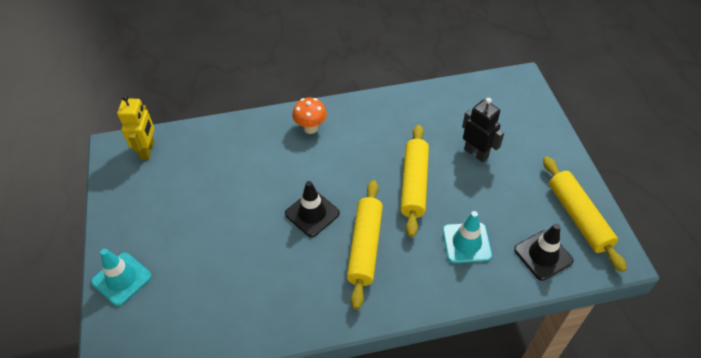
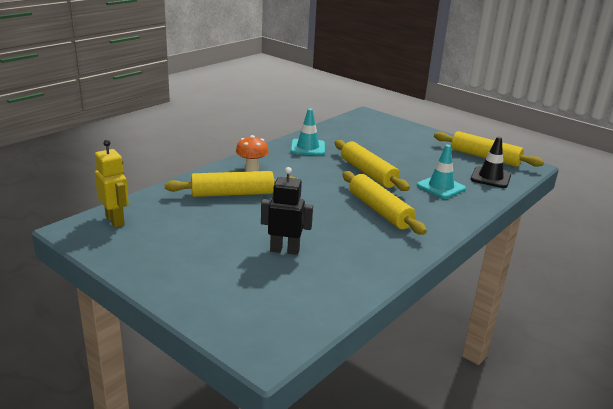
camera: 40 degrees left, 25 degrees down
(122, 279) = (200, 300): turquoise traffic cone -> turquoise traffic cone (307, 148)
(262, 157) = (232, 194): none -> yellow rolling pin
(312, 213) = (317, 208): black traffic cone -> none
(476, 153) = (386, 149): black robot -> black robot (284, 250)

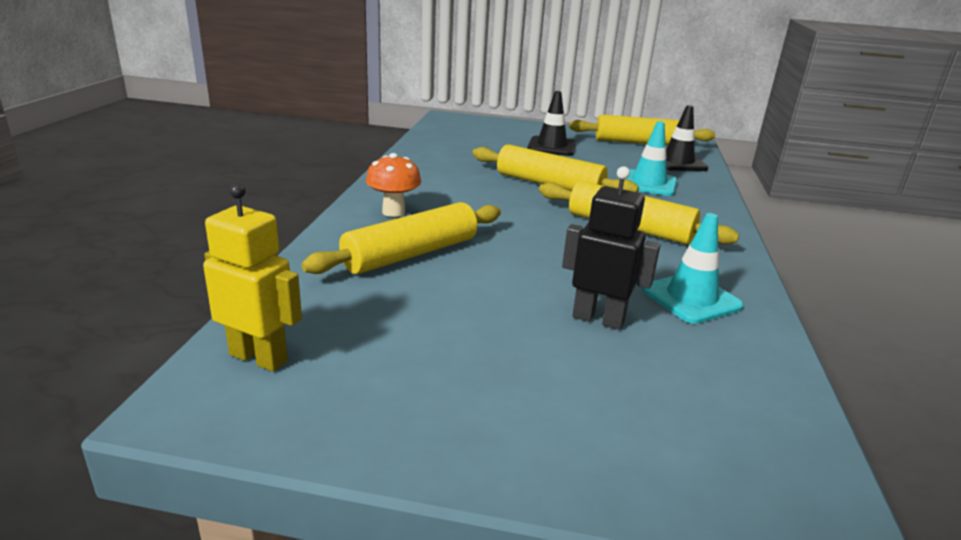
camera: 30 degrees left, 0 degrees up
(284, 250) = (598, 319): black robot -> black robot turned 45 degrees clockwise
(307, 148) = (432, 168): turquoise traffic cone -> turquoise traffic cone (691, 298)
(409, 148) = (551, 147): none -> black traffic cone

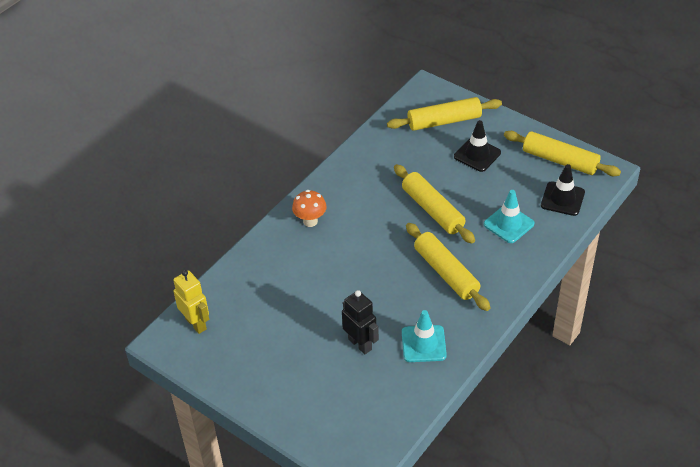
camera: 30 degrees right, 20 degrees up
(411, 254) = (298, 266): yellow rolling pin -> yellow rolling pin (444, 121)

